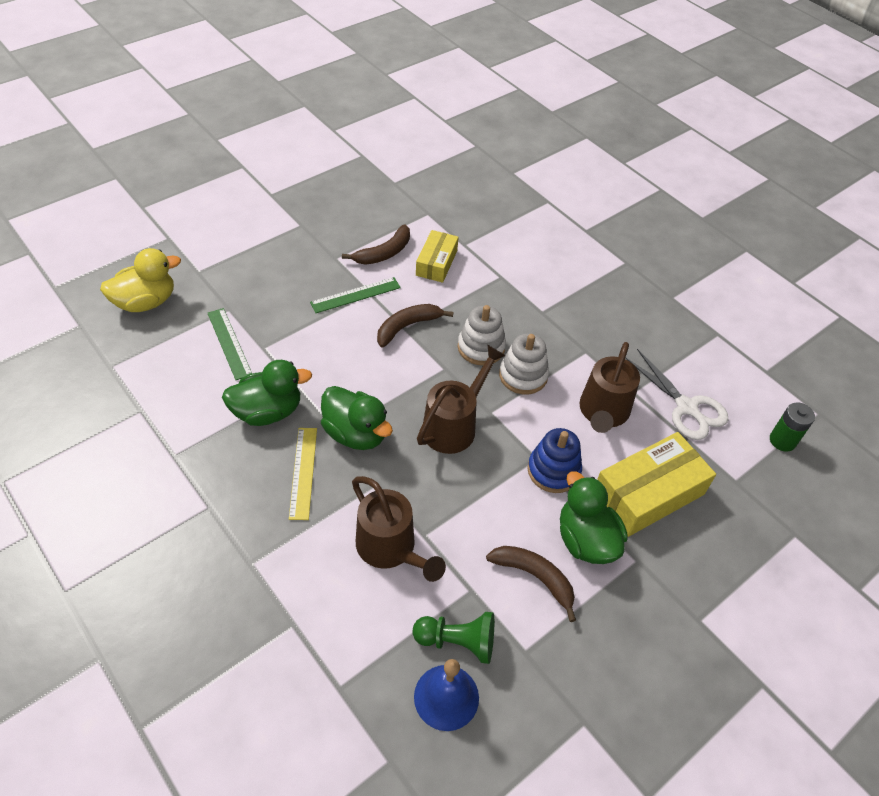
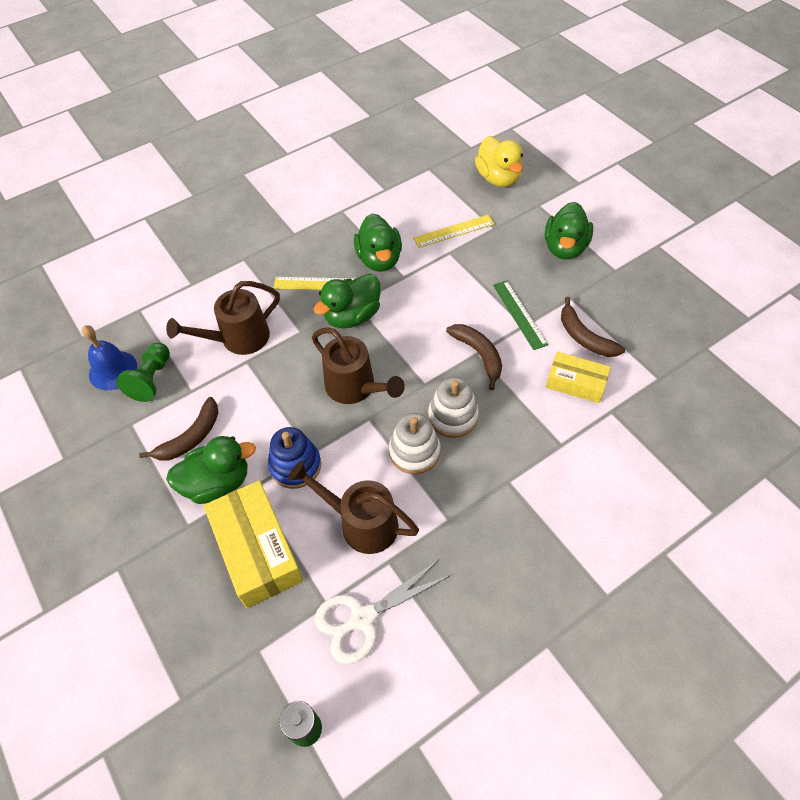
camera: 100 degrees right, 5 degrees up
(229, 343) = (454, 231): green ruler -> yellow ruler
(267, 256) = (565, 248): none -> green duck

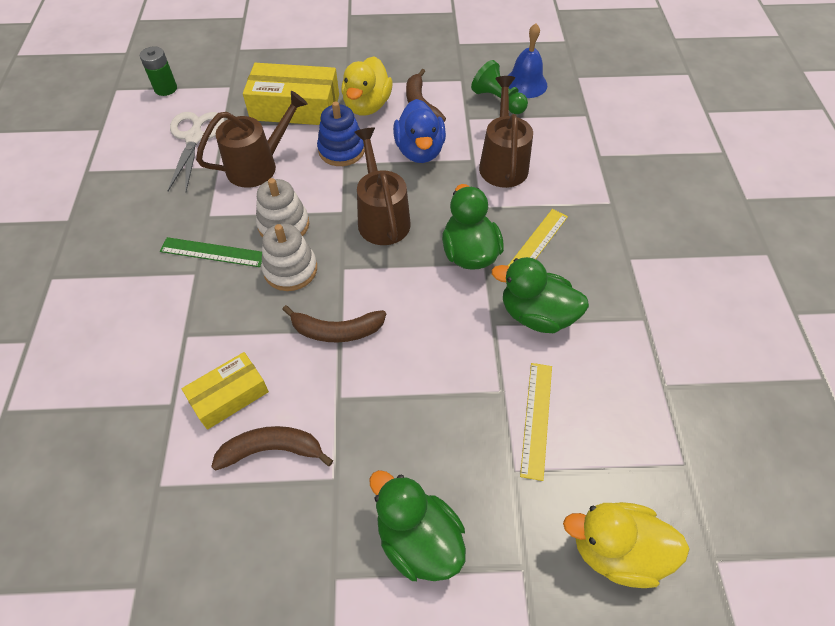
camera: 120 degrees right, 0 degrees up
(217, 483) = (367, 106): green duck -> yellow duck
(258, 404) = (420, 151): none -> blue duck
(356, 388) = (381, 217): brown watering can -> brown watering can turned 90 degrees clockwise
(519, 314) = (356, 404): green ruler -> green ruler (212, 252)

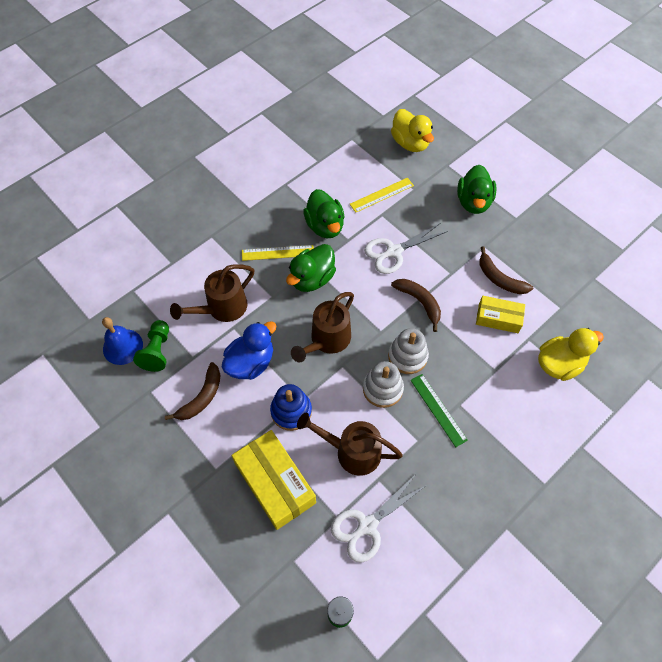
camera: 130 degrees left, 5 degrees up
(367, 106) = (232, 433): yellow duck -> yellow duck (559, 364)
(430, 360) = (394, 251): none -> white scissors

